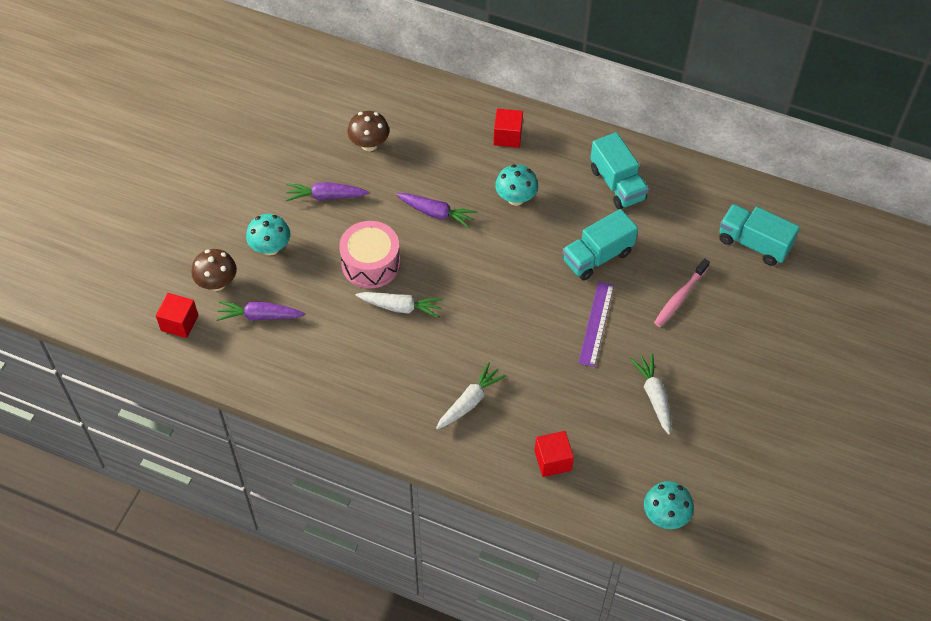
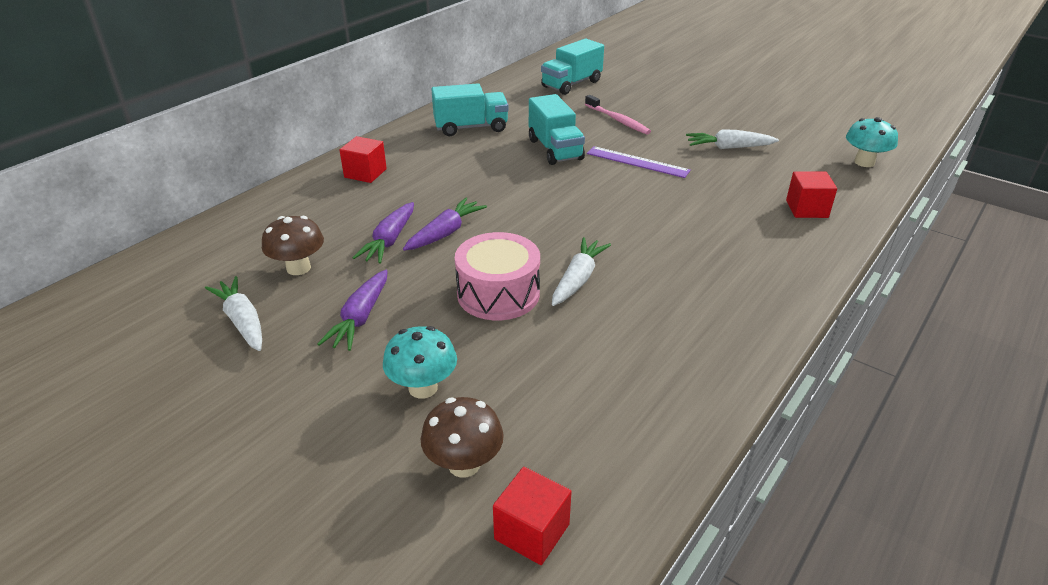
camera: 75 degrees left, 20 degrees down
(260, 316) = (550, 418): purple carrot -> purple carrot (389, 240)
(470, 401) = (728, 248): white carrot -> white carrot (242, 321)
(516, 198) = (455, 181): turquoise mushroom -> none

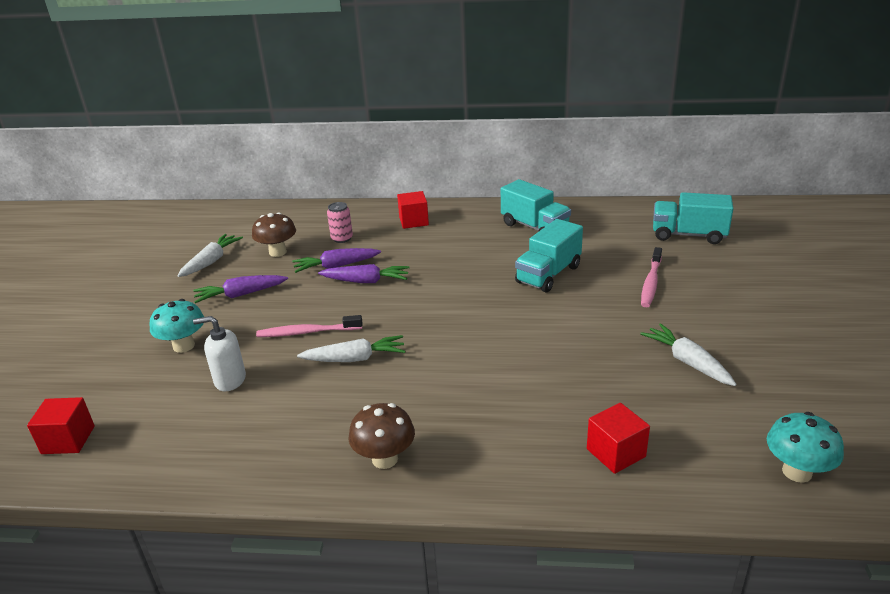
camera: 60 degrees right, 5 degrees down
(334, 220) = (342, 238): none -> pink can
(464, 464) = (119, 390): brown mushroom -> brown mushroom (385, 459)
(498, 294) = (307, 332): pink drum -> pink toothbrush
(534, 368) = (230, 380): none -> white soap dispenser
(637, 162) = (581, 320): purple ruler -> none

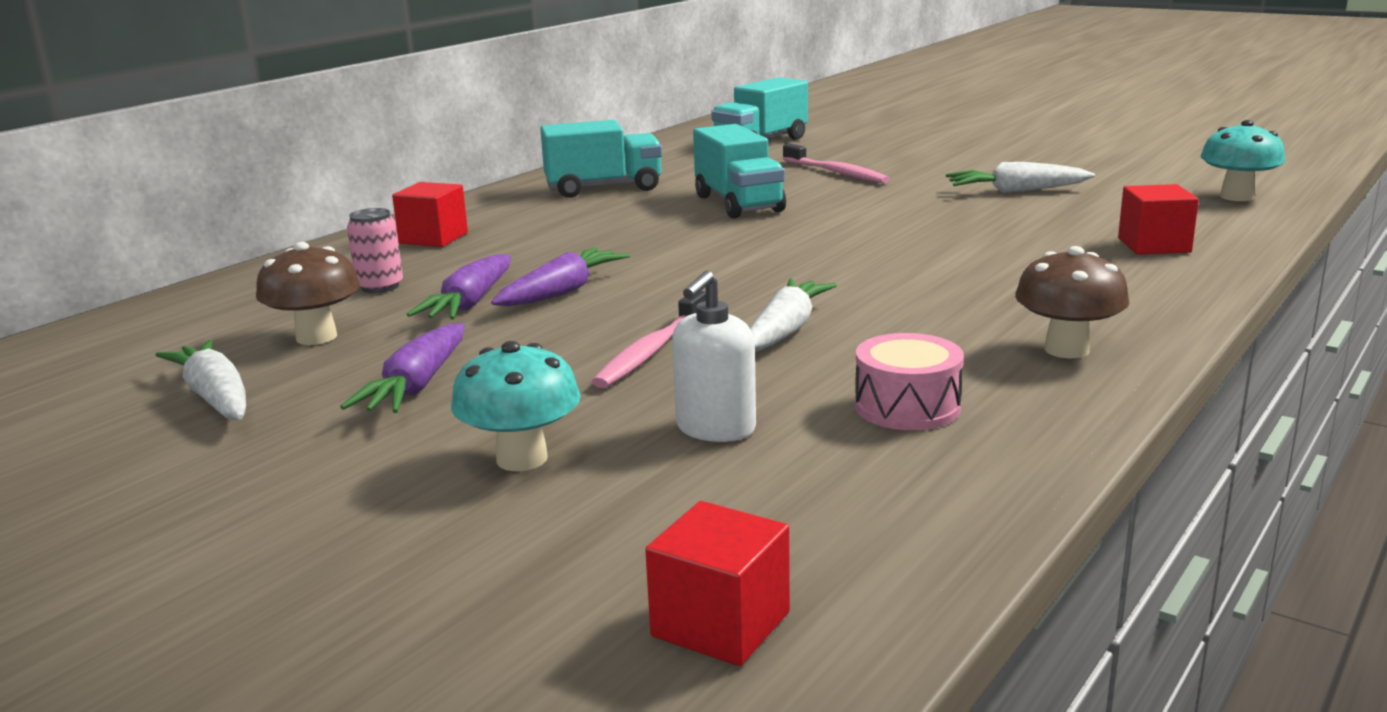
camera: 60 degrees left, 10 degrees down
(278, 425) = (907, 407): none -> pink drum

